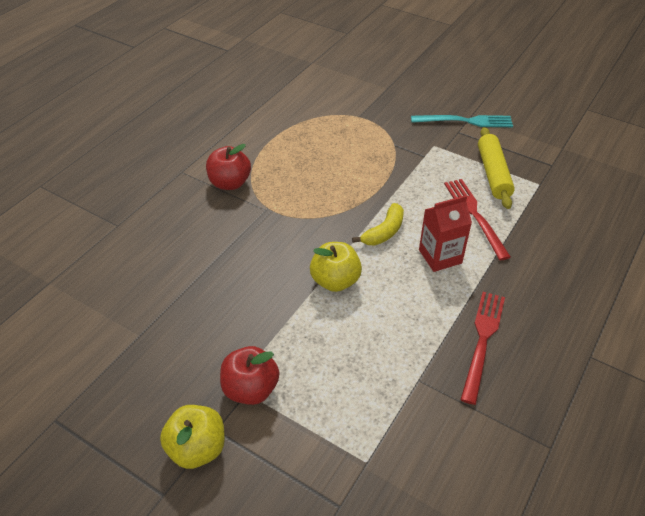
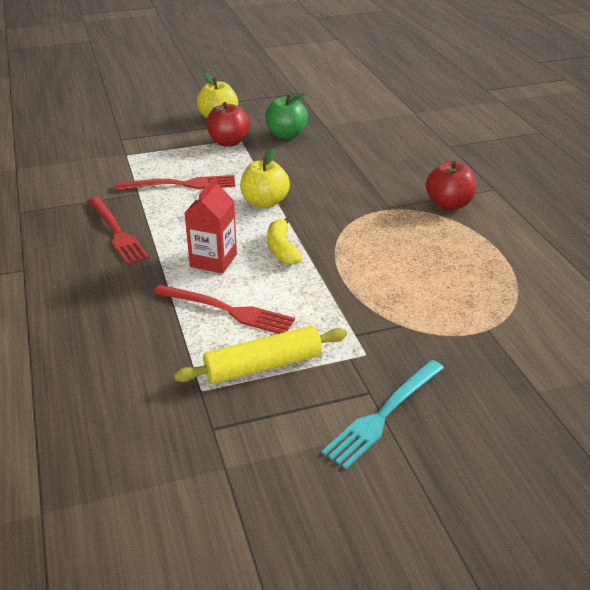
camera: 130 degrees right, 10 degrees down
(190, 351) = (286, 135): none -> green apple
(369, 359) = (181, 184): none -> red fork
(493, 173) = (263, 366): yellow rolling pin -> yellow rolling pin turned 60 degrees counterclockwise

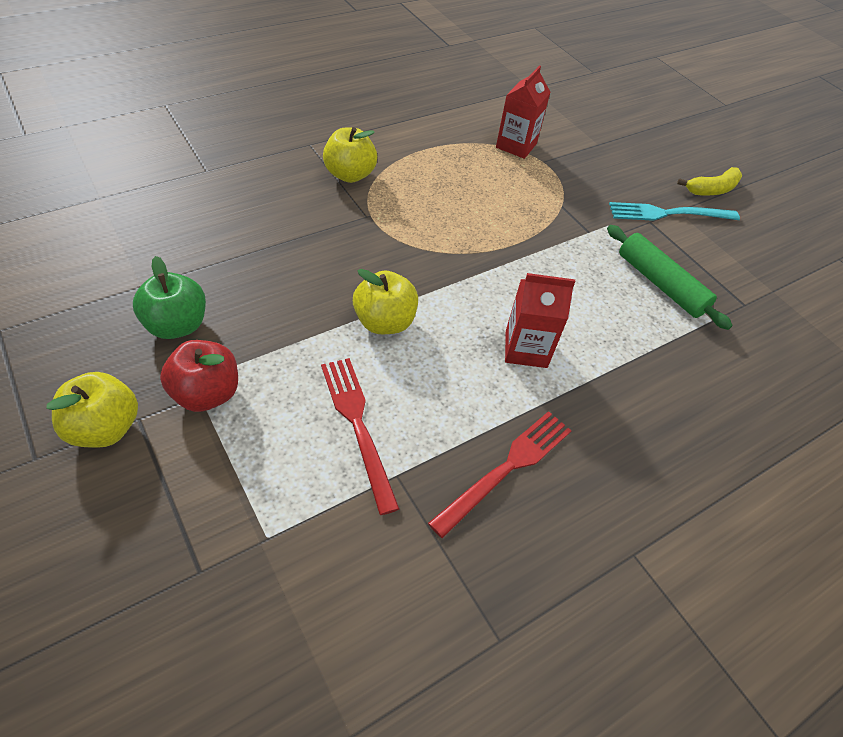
camera: 110 degrees left, 15 degrees up
(228, 310) = (603, 321): red fork -> none
(263, 366) = (660, 284): yellow rolling pin -> green rolling pin
(282, 248) = (480, 294): yellow banana -> yellow banana (712, 189)
(383, 415) = (668, 213): turquoise fork -> turquoise fork turned 150 degrees clockwise
(448, 204) = (350, 175): red apple -> yellow apple
(517, 314) = (516, 145): none -> red carton

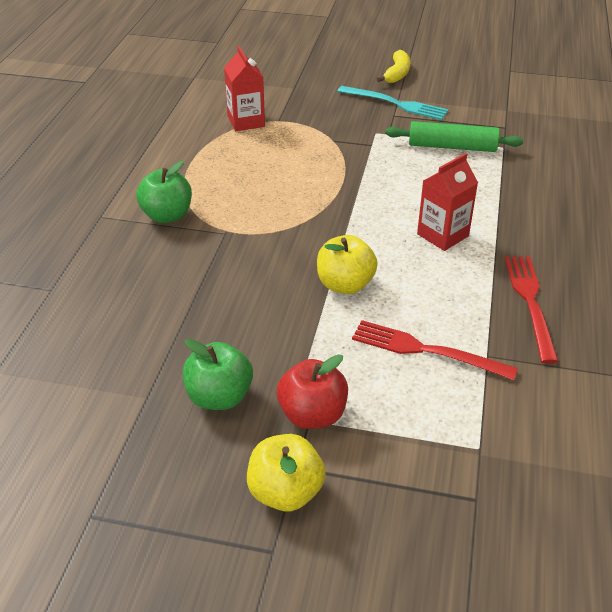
camera: 40 degrees left, 10 degrees down
(350, 175) = (167, 215): yellow apple -> green apple
(668, 213) = (396, 104): turquoise fork -> turquoise fork turned 105 degrees counterclockwise

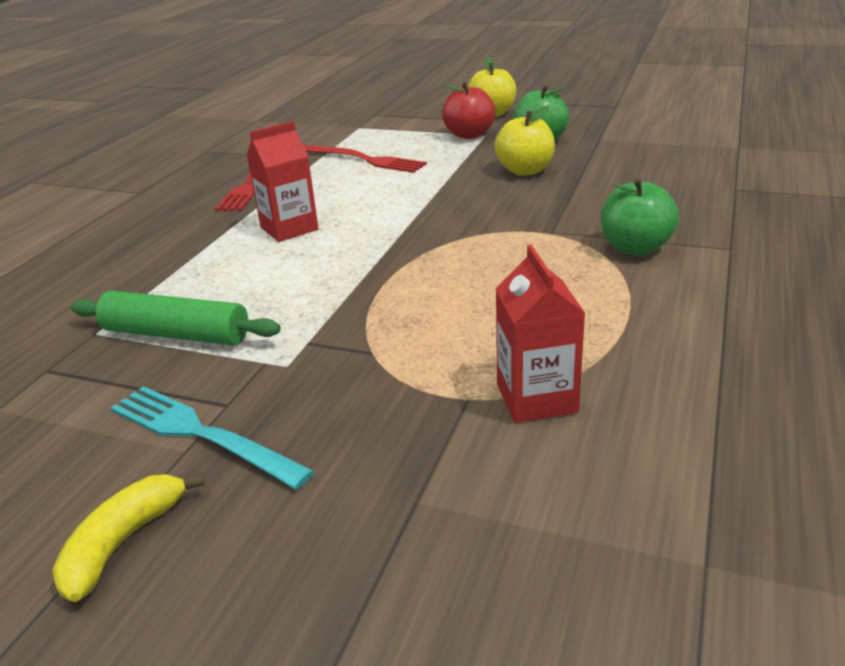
camera: 170 degrees left, 10 degrees down
(345, 285) = (419, 193): yellow apple -> yellow apple (525, 171)

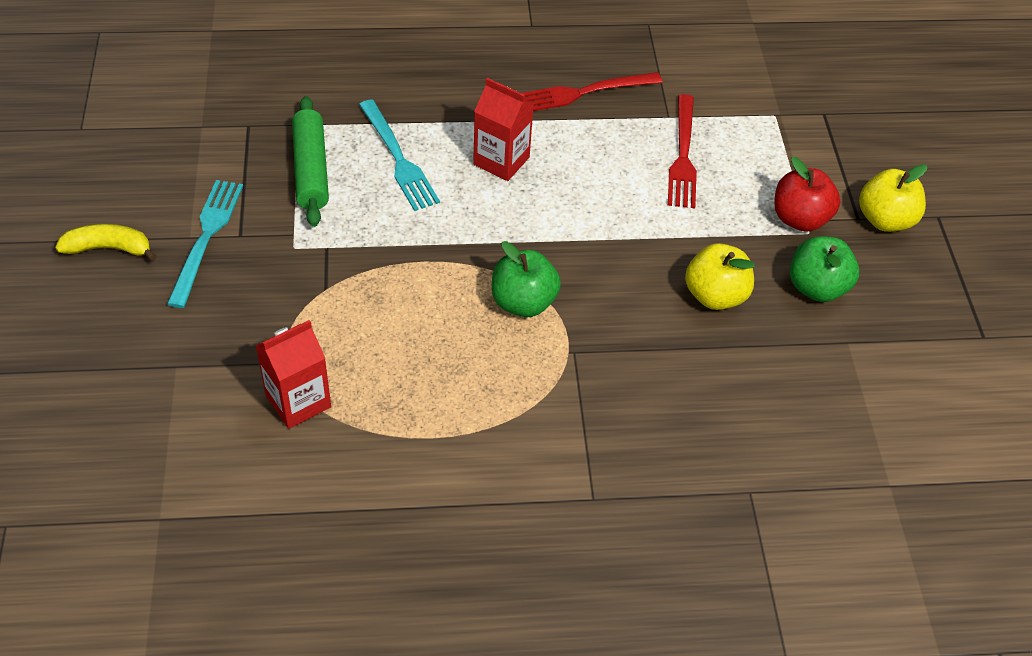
camera: 60 degrees right, 20 degrees up
(224, 279) = (398, 159): none -> turquoise fork
(635, 248) = (563, 422): green apple -> green apple (523, 302)

